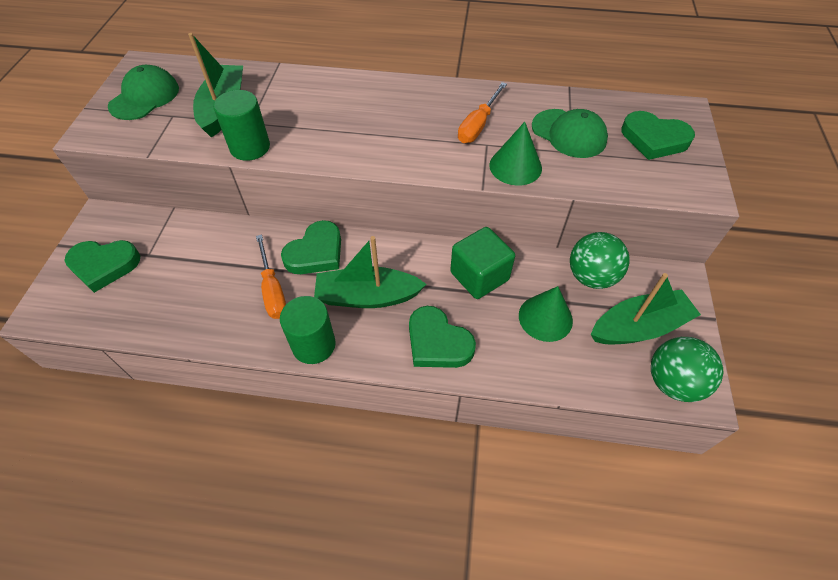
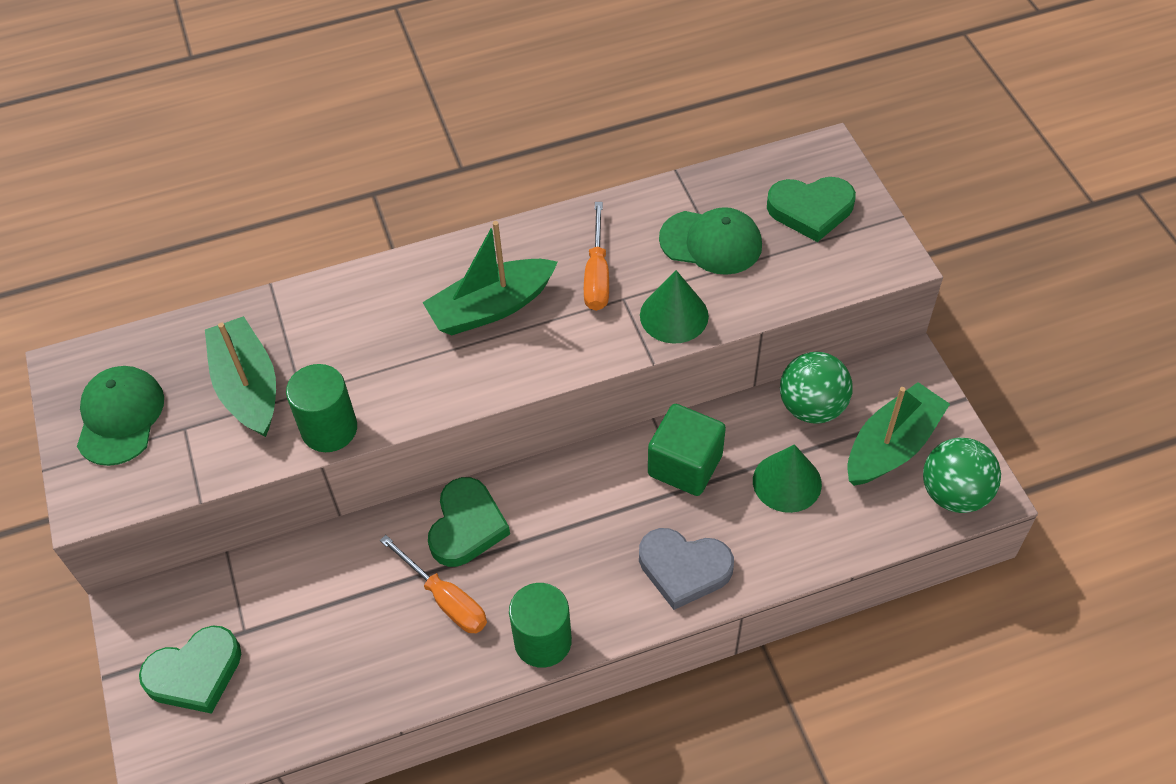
camera: 25 degrees left, 0 degrees up
(367, 296) = (568, 552): green boat -> green boat (491, 307)
(437, 342) = (684, 569): green heart -> grey heart

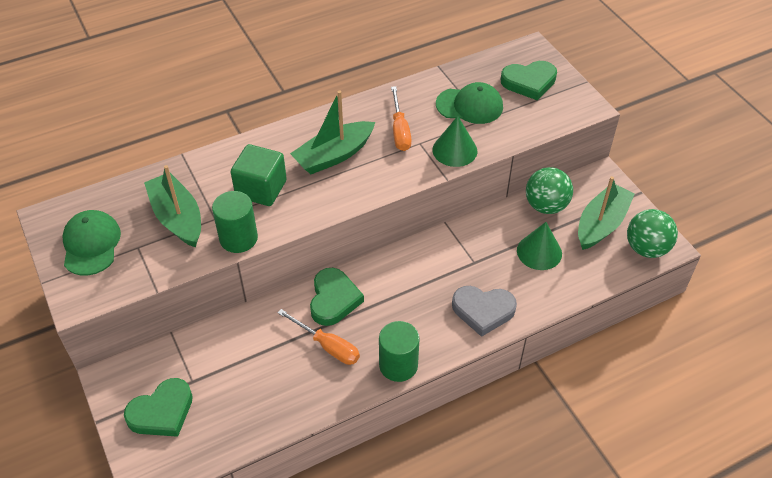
camera: 10 degrees left, 5 degrees down
(685, 465) = (471, 248): green cube -> green cube (261, 189)

